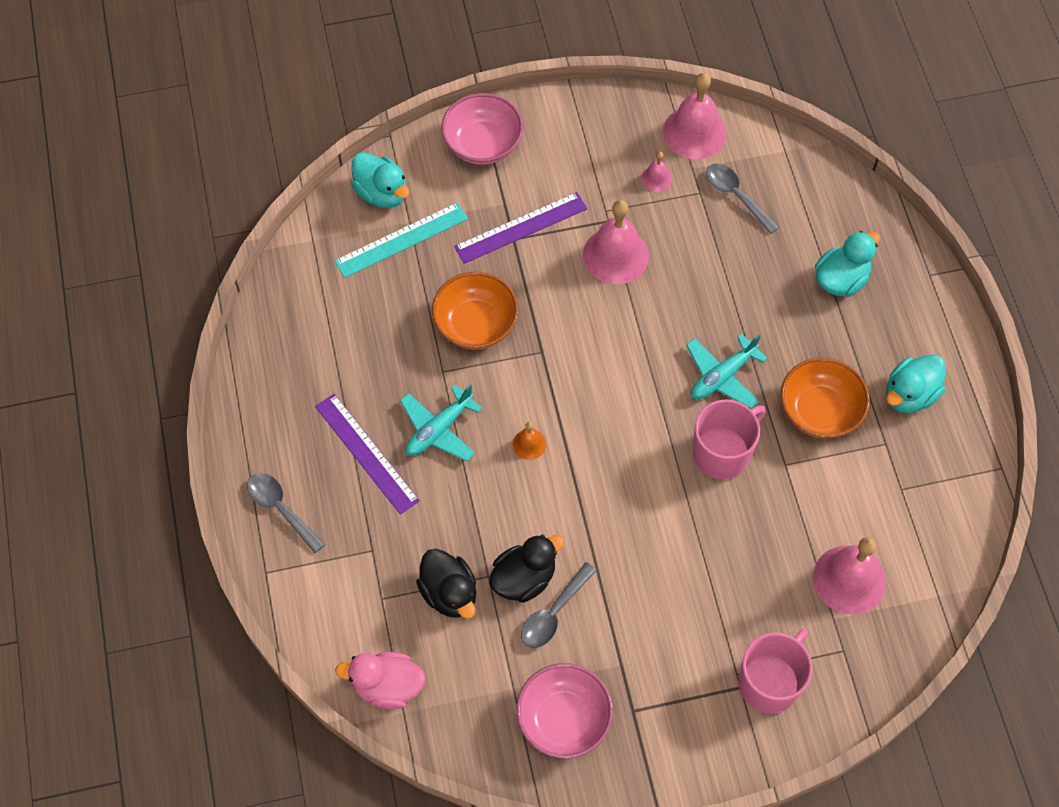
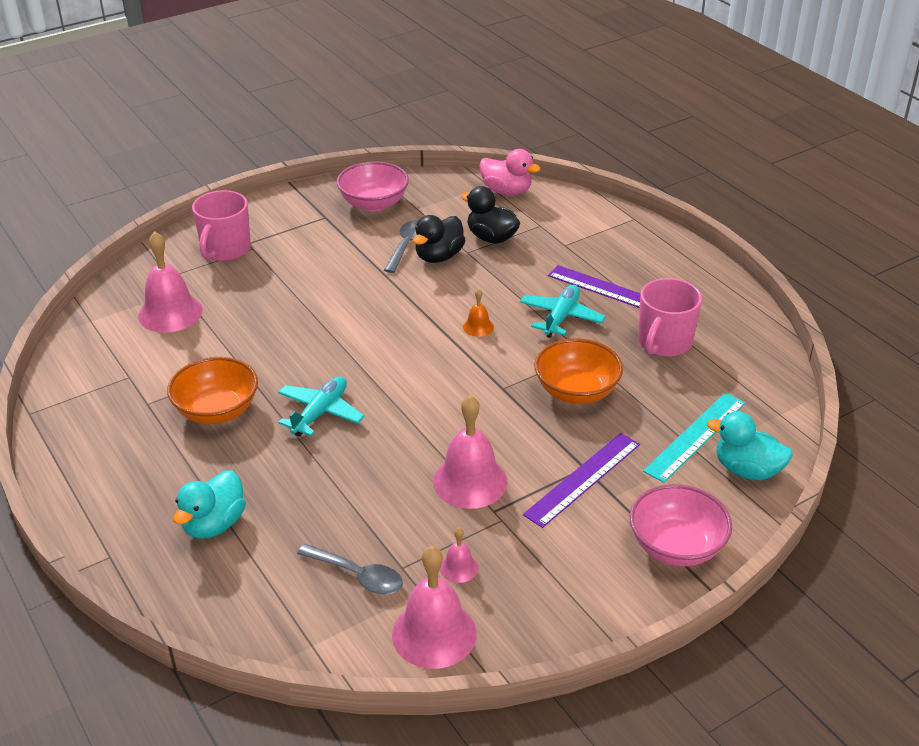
camera: 160 degrees right, 25 degrees down
(281, 509) = (651, 248): grey spoon -> none
(387, 686) = (506, 191): pink duck -> pink duck turned 45 degrees clockwise
(722, 452) = (303, 361): pink mug -> pink mug (664, 342)
(909, 395) = (126, 445): turquoise duck -> none

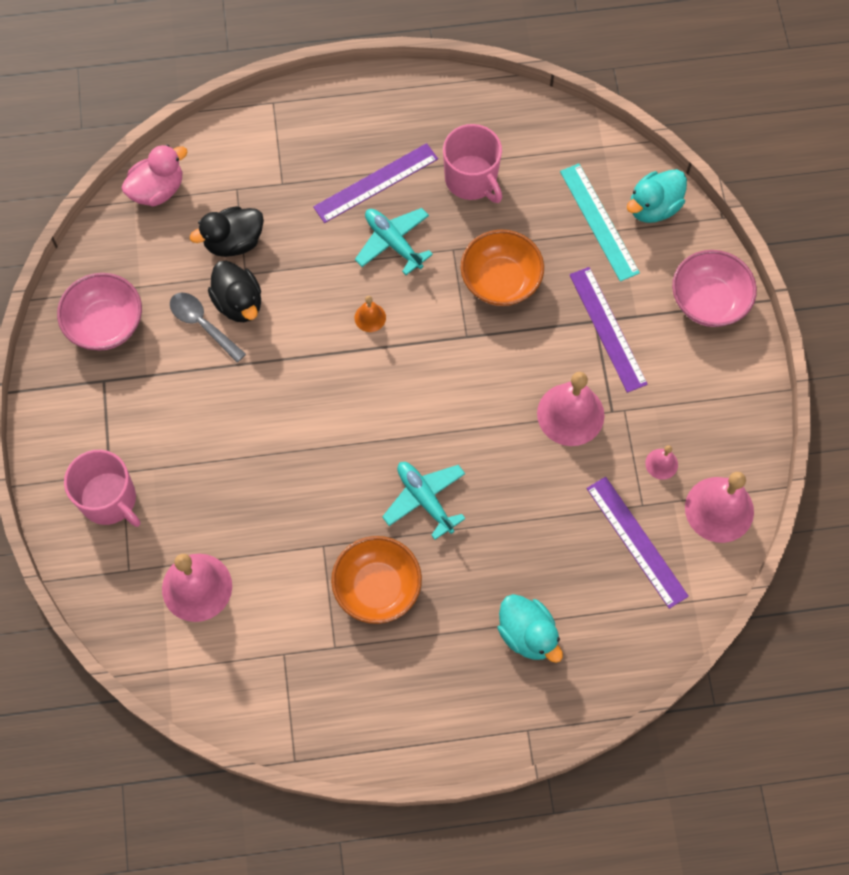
camera: 65 degrees left, 30 degrees up
(358, 575) = (637, 541): grey spoon -> purple ruler

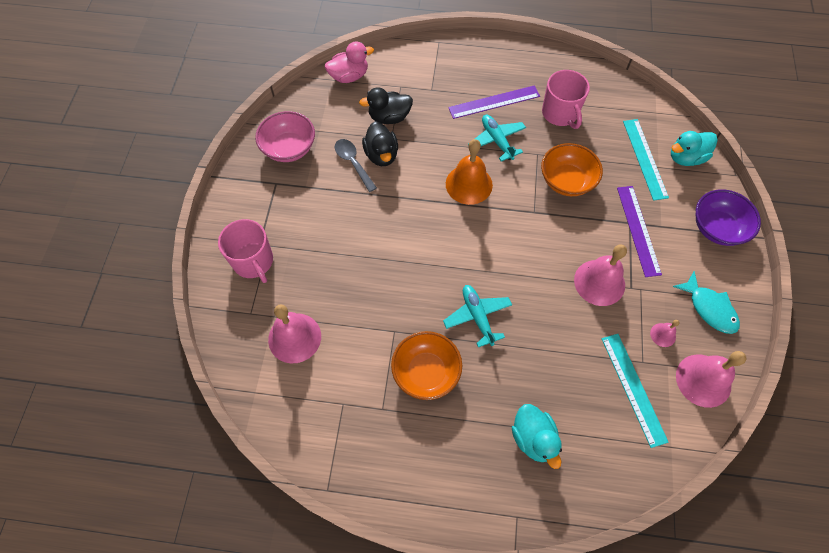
camera: 15 degrees right, 5 degrees down
(370, 317) = (469, 184): orange bell -> orange bell, size x2.08
(637, 541) = (633, 388): purple ruler -> turquoise ruler
(708, 301) = (717, 228): pink bowl -> purple bowl
(714, 414) = (709, 308): none -> turquoise fish

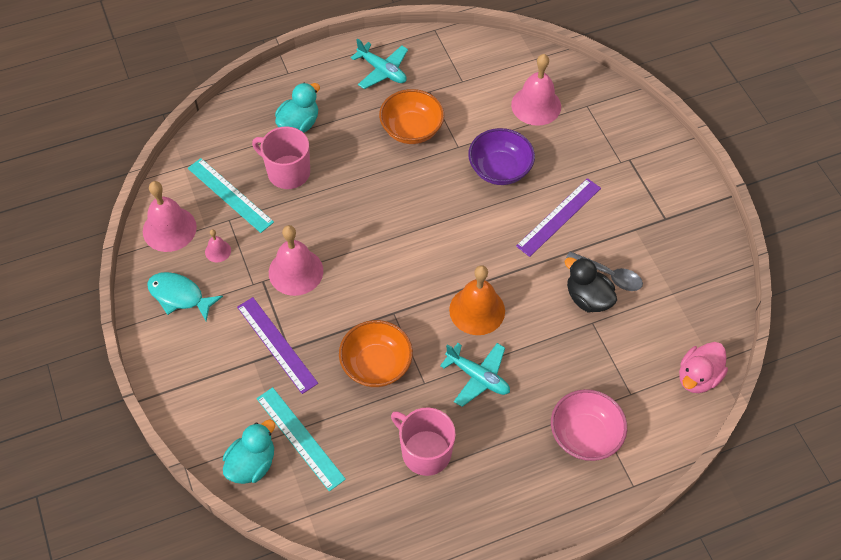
camera: 150 degrees right, 5 degrees down
(253, 261) = (621, 143): pink mug -> pink mug (287, 172)
(289, 148) = (685, 259): pink bowl -> pink bowl (585, 435)
(389, 117) = (613, 347): black duck -> none
(477, 316) = (394, 190): turquoise plane -> turquoise plane (382, 71)
(494, 102) = (511, 428): purple ruler -> purple ruler (559, 217)
(533, 438) = (299, 124): turquoise duck -> turquoise duck turned 90 degrees clockwise
(717, 228) = (192, 387): purple bowl -> purple bowl (499, 169)

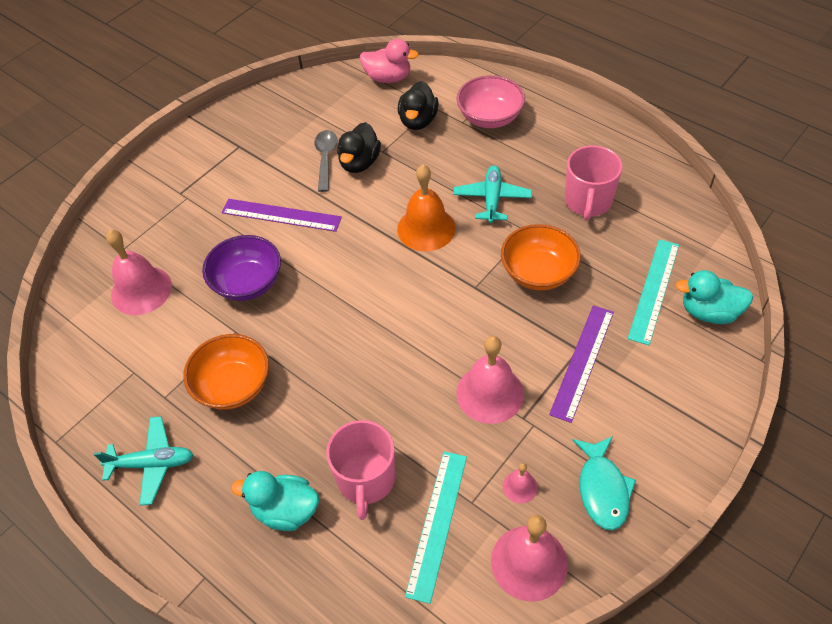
camera: 115 degrees left, 5 degrees down
(382, 71) = (152, 464): turquoise plane -> turquoise plane turned 75 degrees clockwise
(617, 371) = (418, 121): none -> black duck

